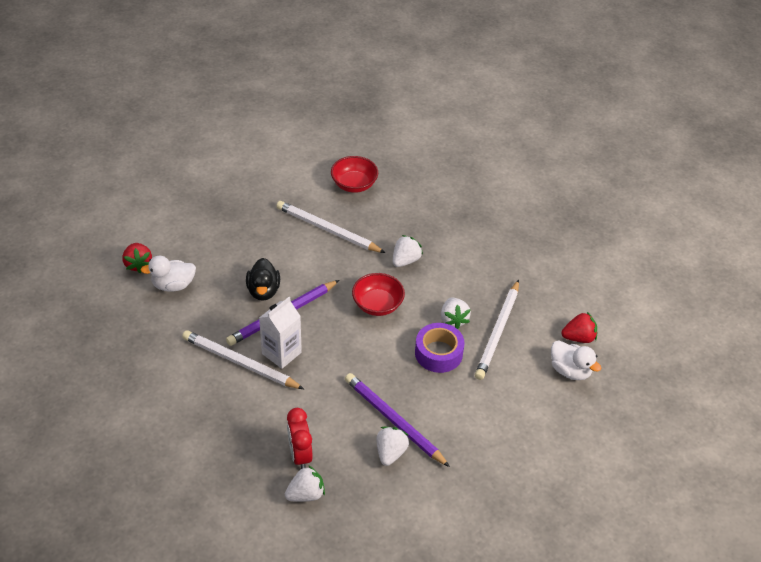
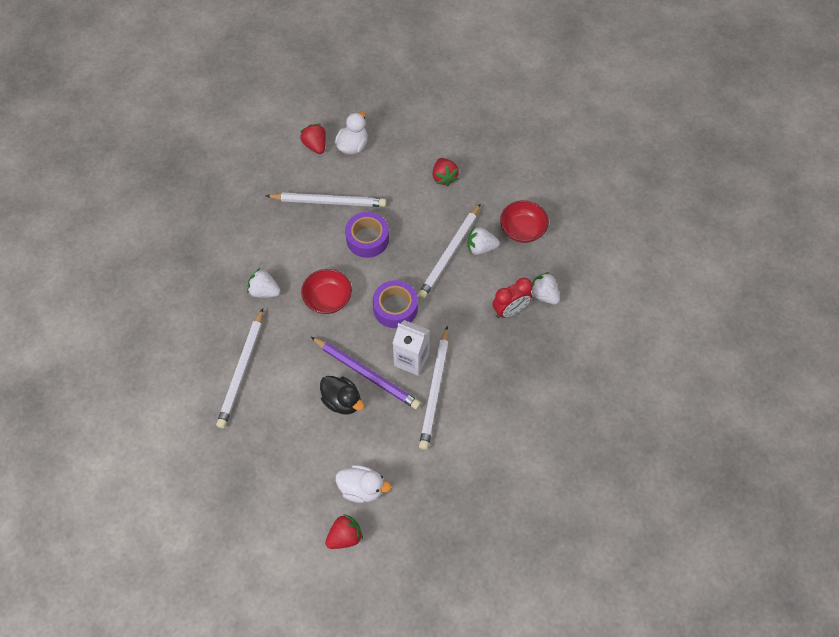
camera: 105 degrees left, 15 degrees up
(173, 285) = (362, 488): white duck -> white duck turned 45 degrees counterclockwise
(263, 291) = (342, 401): black duck -> black duck turned 60 degrees clockwise
(345, 355) = (395, 308): none -> purple tape
(354, 185) = (168, 366): red bowl -> red bowl (522, 230)
(394, 421) = (450, 253): purple pencil -> white pencil
(453, 320) = (326, 236): white strawberry -> none
(501, 446) = (444, 177): none -> red strawberry

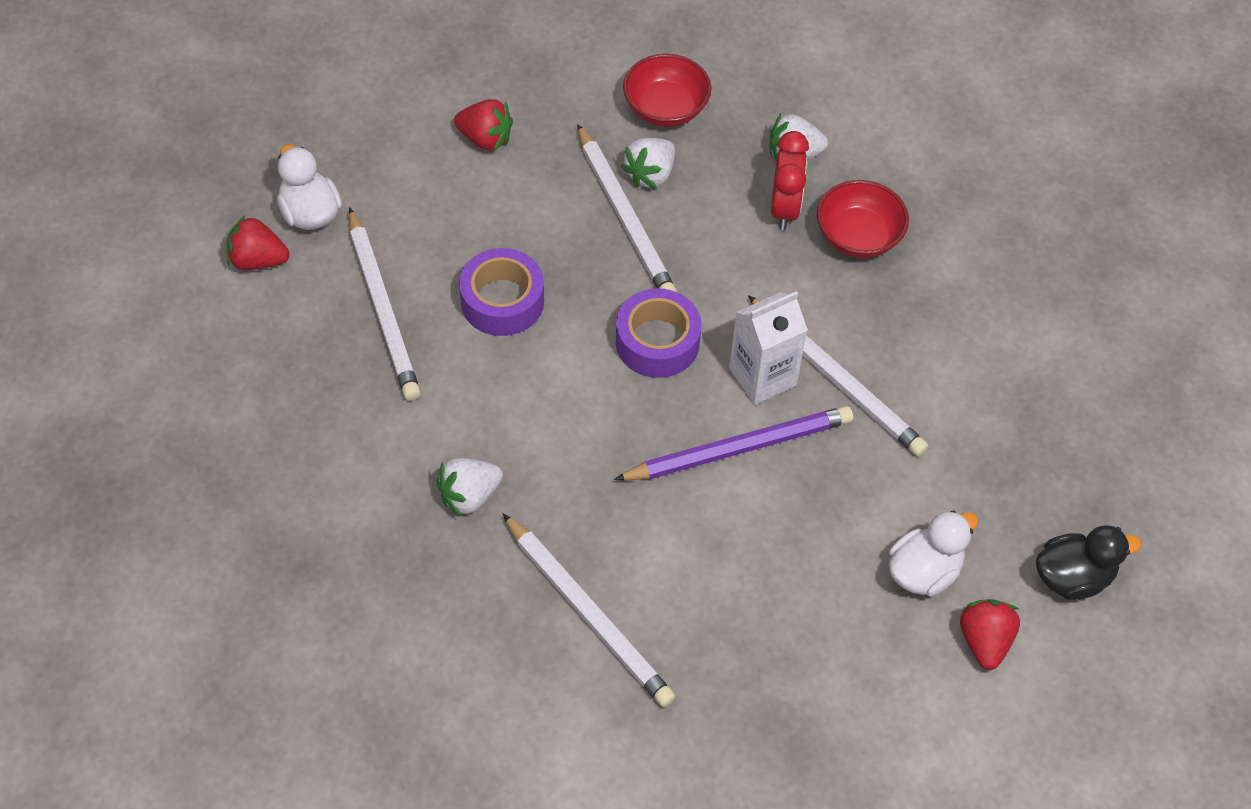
camera: 55 degrees left, 5 degrees down
(328, 201) = (383, 308): white pencil -> white pencil turned 120 degrees clockwise
(328, 299) = (563, 418): red bowl -> red bowl (858, 237)
(342, 401) = (758, 508): black duck -> black duck (1073, 577)

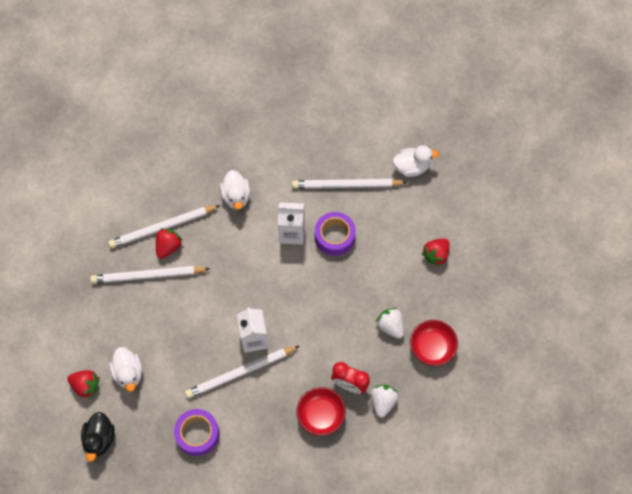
camera: 110 degrees right, 10 degrees up
(258, 260) = (390, 140): red strawberry -> red strawberry (168, 247)
(469, 496) = (236, 196): white strawberry -> white duck
(519, 374) = (292, 233): none -> white carton
(625, 216) = (367, 306): white pencil -> white pencil (148, 276)
(657, 342) = (289, 298): purple tape -> purple tape (197, 434)
(738, 448) = (220, 315): purple pencil -> none

